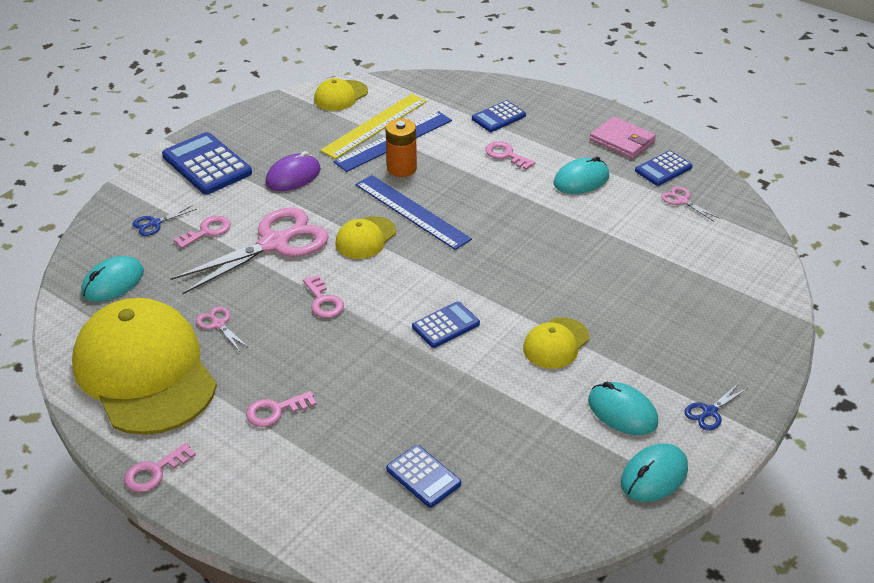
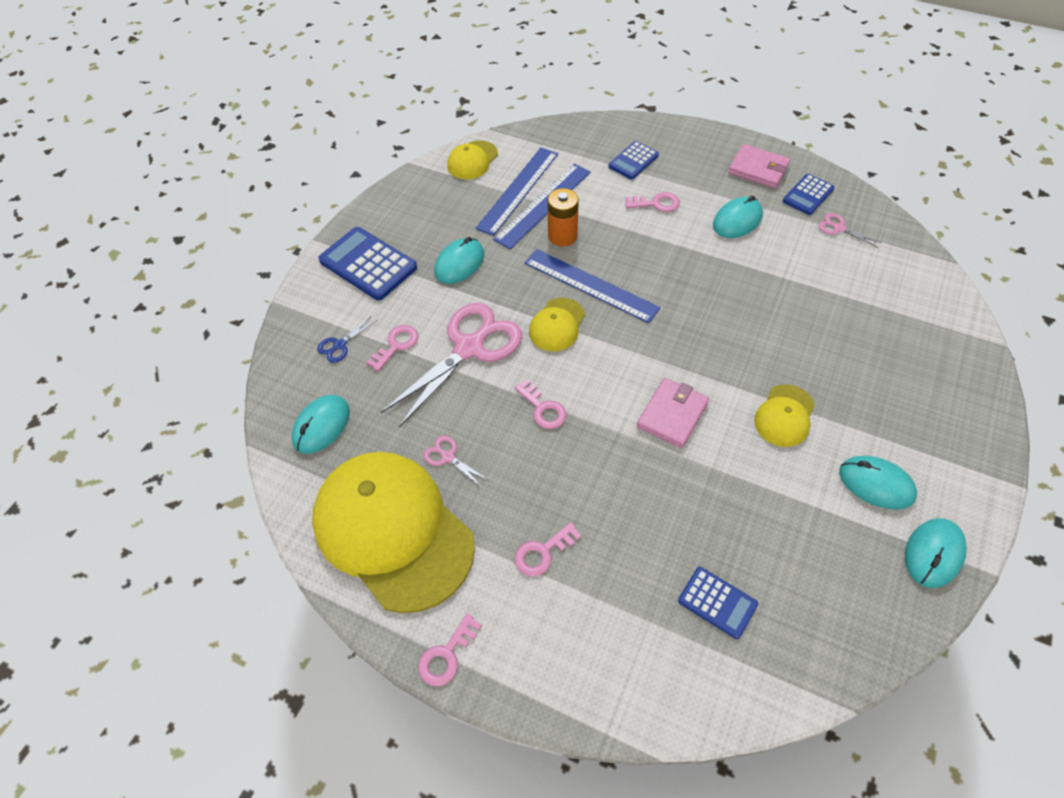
camera: 10 degrees left, 15 degrees up
(293, 176) = (459, 263): purple mouse -> turquoise mouse
(374, 126) = (518, 190): yellow ruler -> blue ruler
(445, 325) = (672, 415): blue calculator -> pink wallet
(506, 155) = (656, 203): pink key -> pink key turned 150 degrees clockwise
(709, 412) = (955, 468): blue scissors -> none

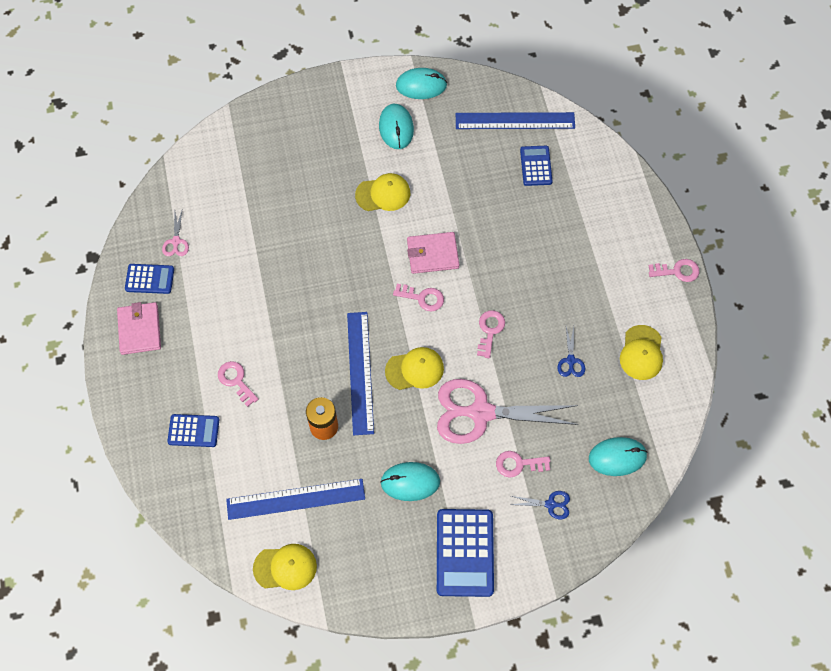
camera: 130 degrees left, 10 degrees up
(393, 531) = (641, 353): yellow cap -> yellow cap, size x0.44
(447, 457) = (570, 361): pink scissors -> blue scissors
(542, 552) = (583, 265): pink key -> pink key (422, 298)
(543, 205) = (299, 466): blue ruler -> blue ruler (515, 121)
(737, 220) = (215, 312): turquoise mouse -> none

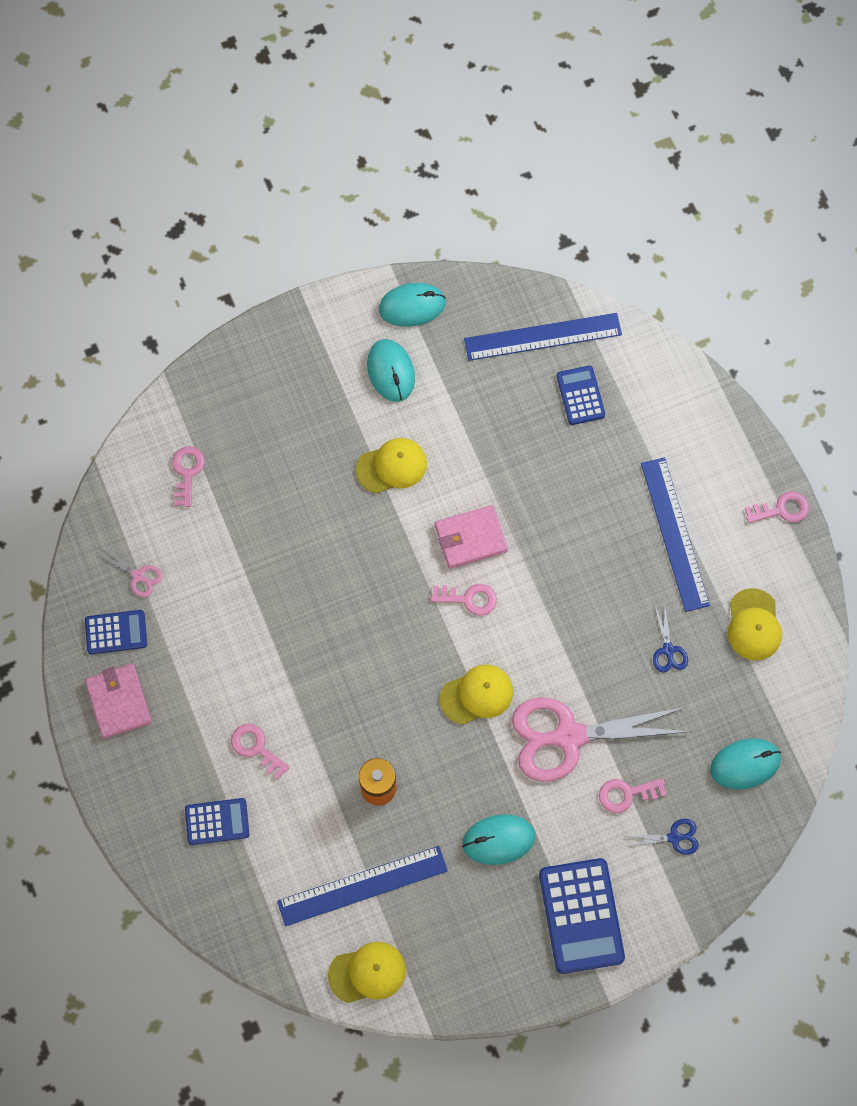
camera: 10 degrees left, 5 degrees up
(176, 241) = (138, 576): pink scissors -> pink scissors turned 45 degrees counterclockwise
(360, 372) = (409, 710): blue ruler -> blue ruler (674, 534)
(490, 330) = (561, 628): pink key -> pink key (187, 472)

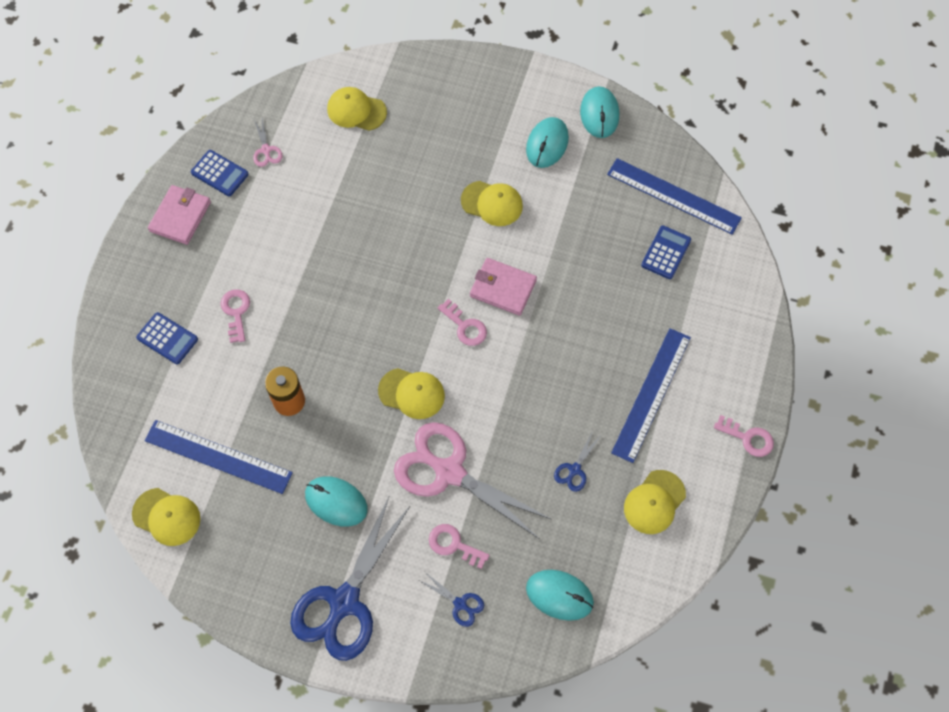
camera: 40 degrees right, 5 degrees down
(187, 472) = (356, 111): pink key -> yellow cap
(412, 306) = (599, 114): turquoise mouse -> turquoise mouse turned 60 degrees clockwise
(581, 916) = (344, 602): blue calculator -> blue scissors

